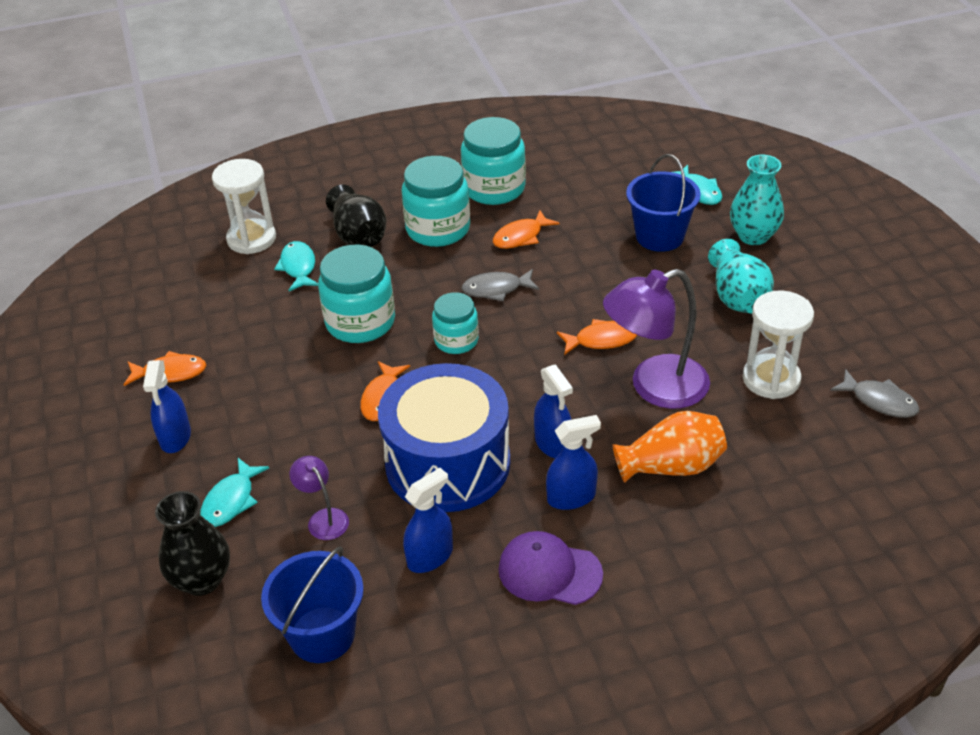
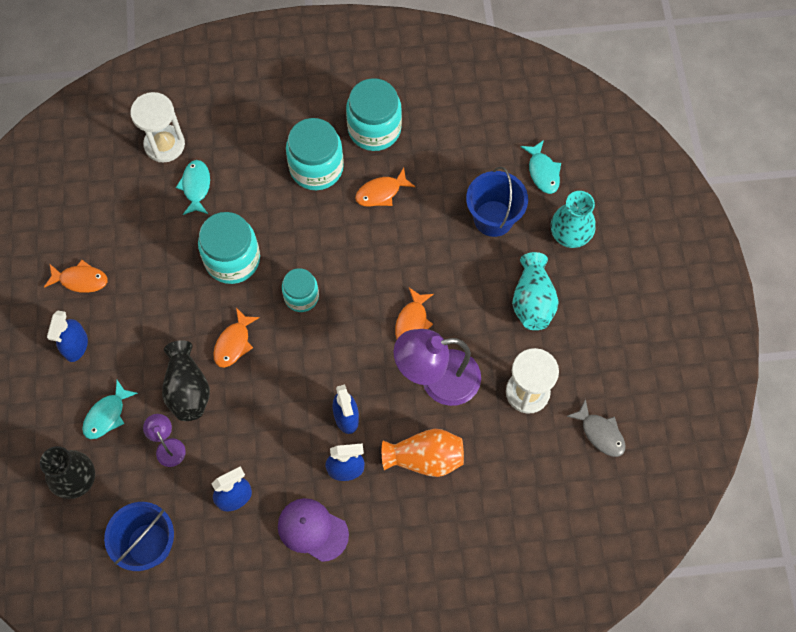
camera: 10 degrees right, 25 degrees up
(358, 236) = (251, 161): black vase -> black vase (188, 389)
(448, 463) = (266, 417): blue drum -> none
(496, 289) = (346, 248): grey fish -> none
(601, 340) = (412, 322): orange fish -> orange fish turned 105 degrees clockwise

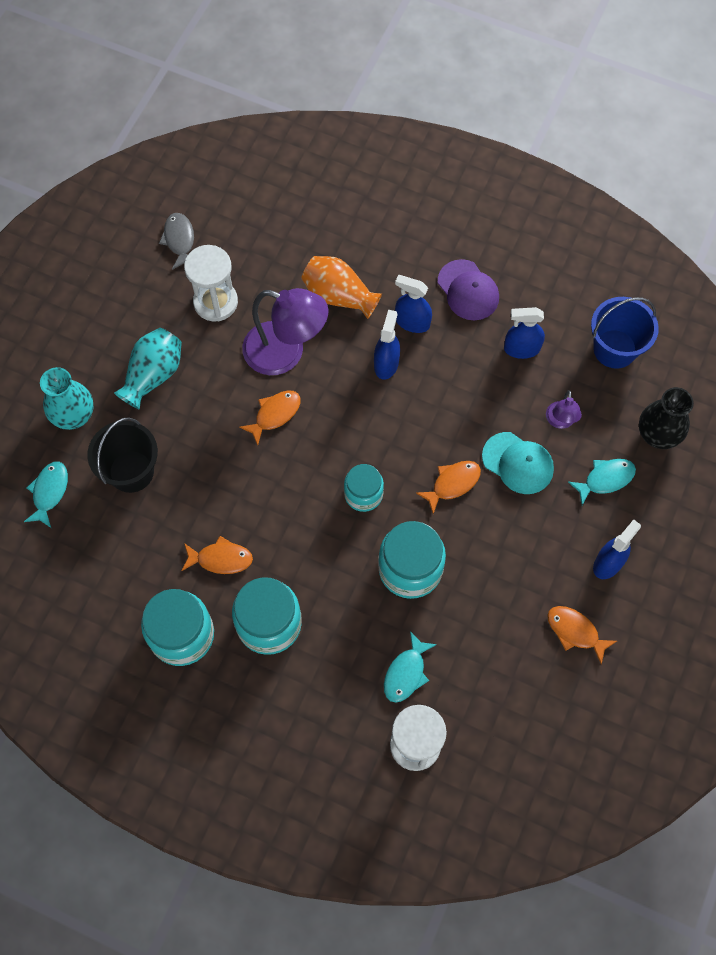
camera: 150 degrees left, 0 degrees up
(188, 389) = (518, 463): black vase -> turquoise cap
(493, 218) = (131, 471): blue bucket -> black bucket

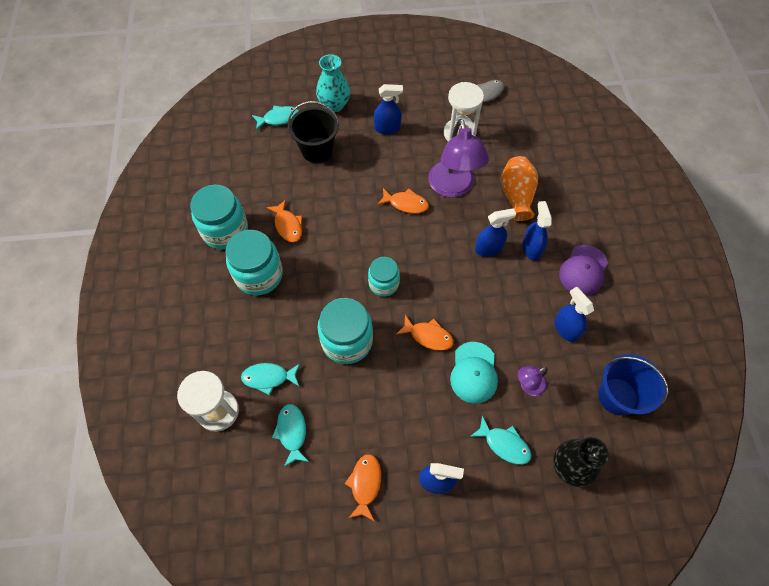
camera: 60 degrees right, 5 degrees down
(153, 375) = (387, 128): turquoise vase -> blue spray bottle
(482, 677) = (292, 432): none -> turquoise fish

